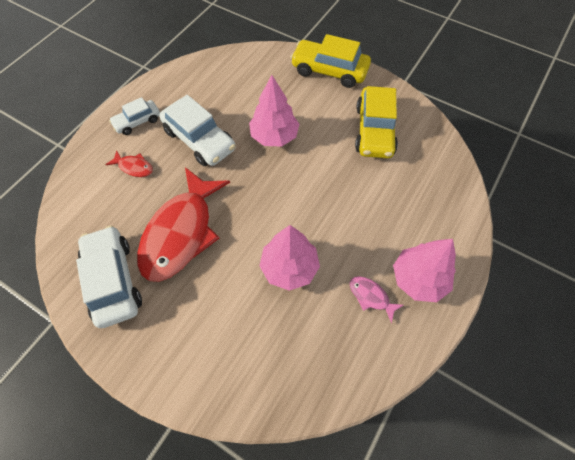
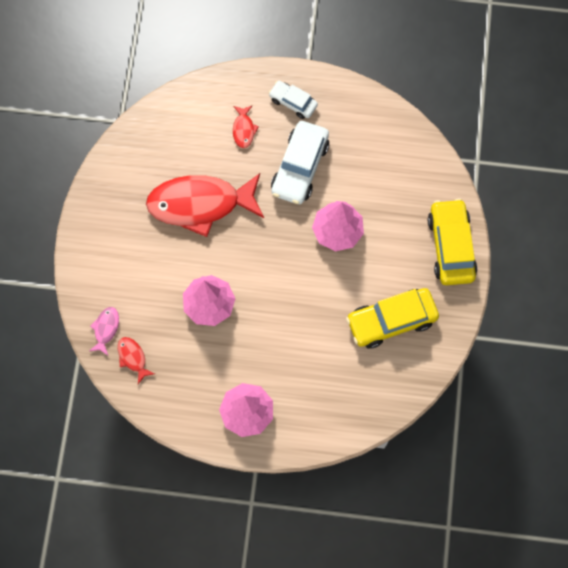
camera: 65 degrees right, 10 degrees up
(113, 280) = (137, 177): white car -> none
(312, 372) = (133, 358): none -> red fish
(371, 296) = (213, 379): pink fish -> pink fish (106, 329)

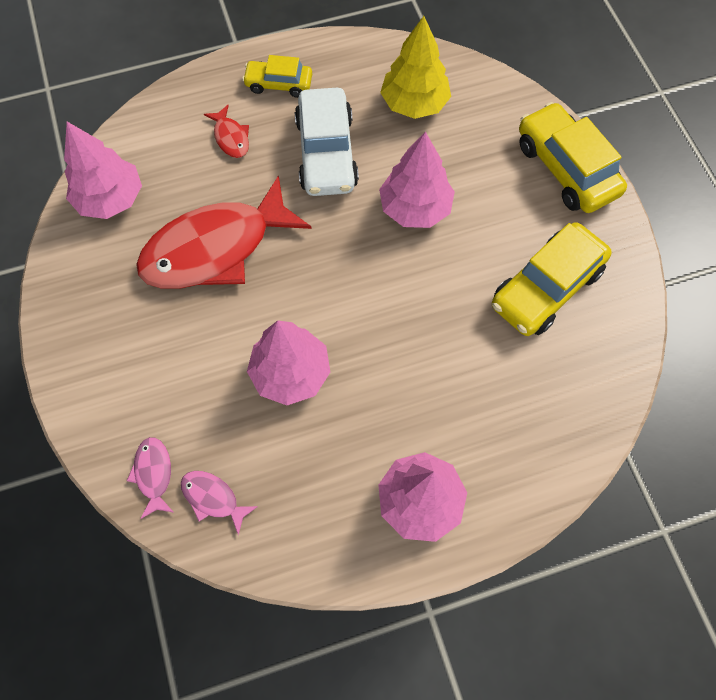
camera: 25 degrees left, 5 degrees down
(133, 358) = (213, 498): red fish -> pink fish
(150, 141) = (110, 199): none -> pink tree
(293, 102) = (279, 84): white car -> yellow car
(376, 156) = (414, 103): none -> yellow tree

